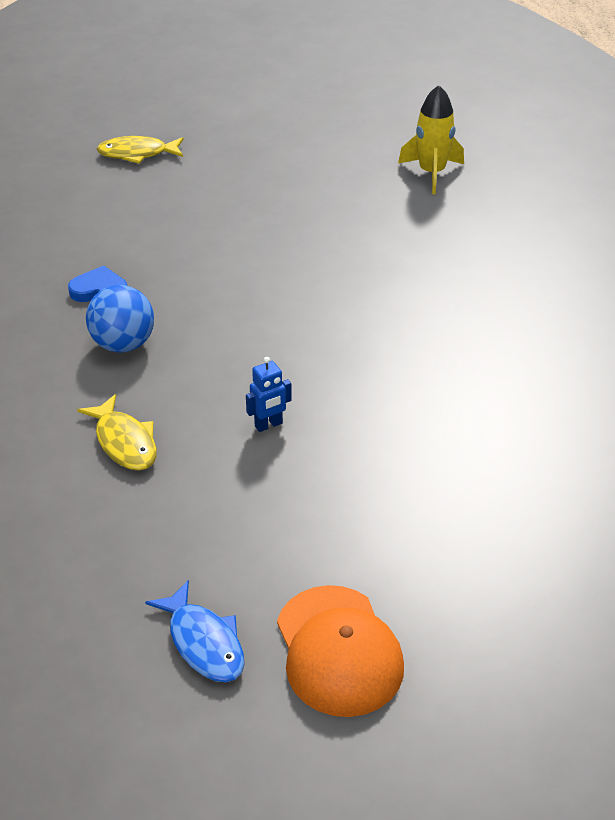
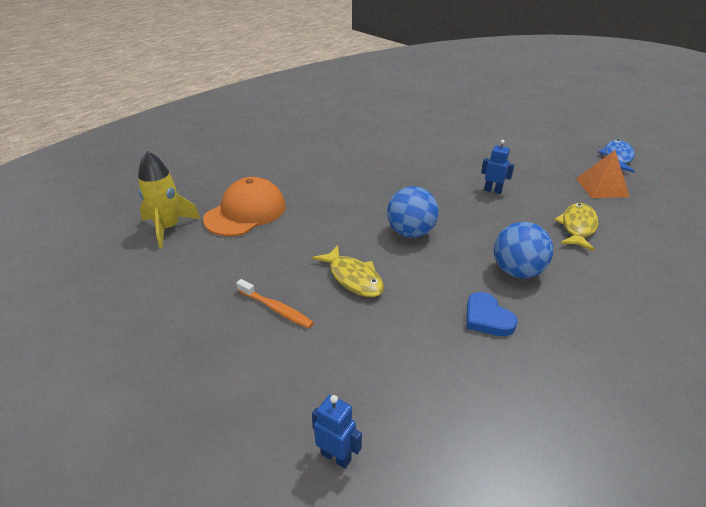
camera: 125 degrees left, 5 degrees down
(87, 174) = (336, 456): none -> blue robot
(137, 154) = (259, 436): yellow fish -> yellow fish (353, 278)
(161, 541) = (602, 187): none -> orange pyramid
(243, 194) = (276, 309): none -> orange toothbrush
(260, 311) = (410, 232): none -> blue ball
(338, 650) = (566, 134): orange cap -> orange cap (245, 212)

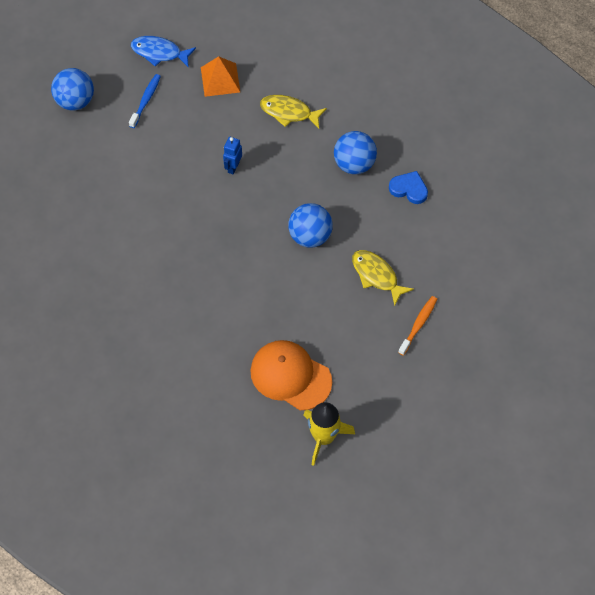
camera: 95 degrees left, 25 degrees up
(336, 456) = (530, 272): blue robot -> none
(353, 278) = (376, 275): yellow fish -> yellow fish turned 90 degrees counterclockwise
(487, 318) = (409, 189): blue heart -> blue heart turned 120 degrees counterclockwise
(543, 123) = (75, 101): none -> blue ball
(557, 150) = (146, 100): none -> blue toothbrush

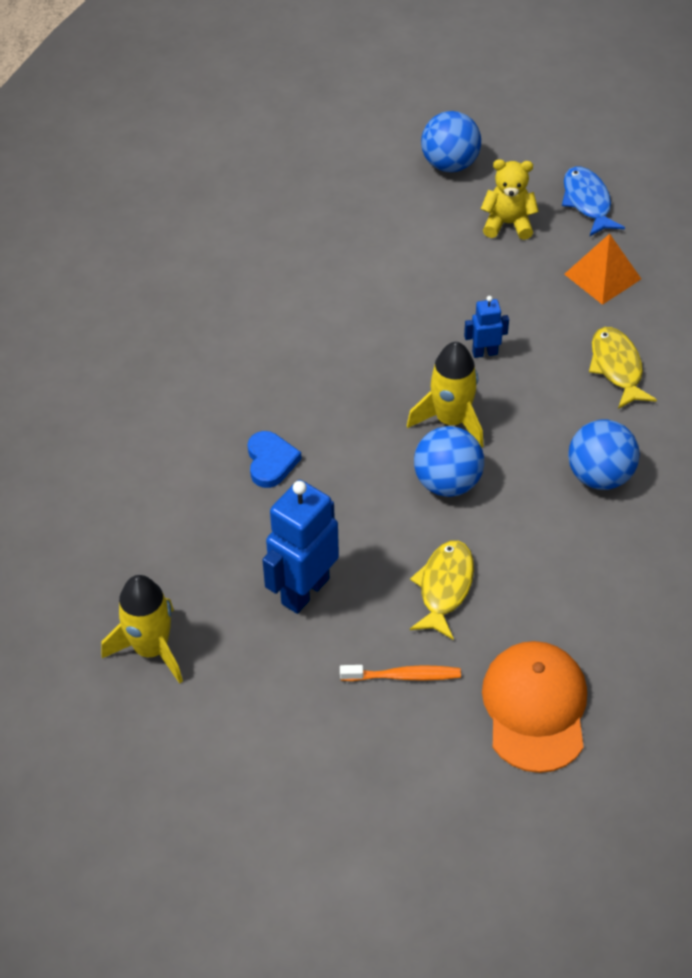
camera: 60 degrees right, 10 degrees down
(146, 100) = (508, 224): blue toothbrush -> yellow teddy bear
(269, 210) = (451, 420): none -> yellow rocket
(290, 376) = (219, 566): orange cap -> orange cap (535, 708)
(335, 343) = (304, 590): none -> blue robot
(409, 189) = (613, 557): blue heart -> blue heart (271, 462)

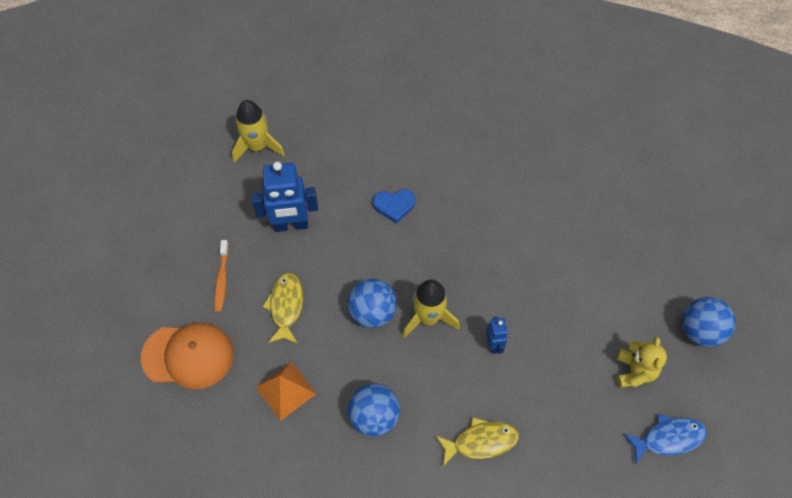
camera: 90 degrees right, 10 degrees up
(304, 590) = (291, 225): blue robot -> blue robot turned 135 degrees clockwise
(444, 587) = (286, 306): yellow fish -> yellow fish turned 105 degrees counterclockwise
(602, 276) = (580, 441): orange pyramid -> orange pyramid (285, 390)

